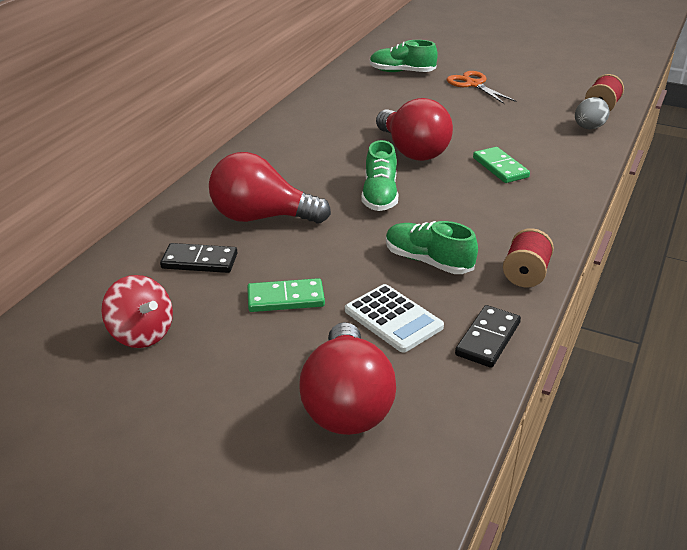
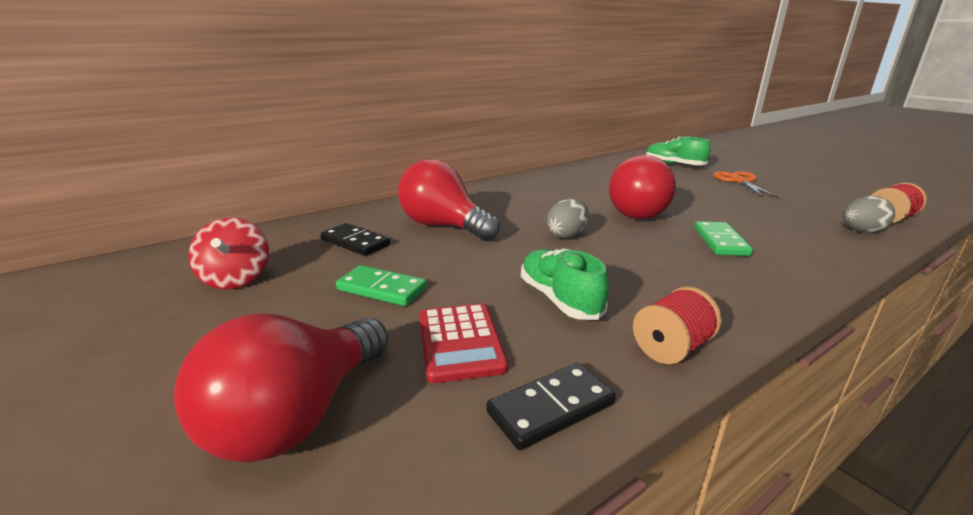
camera: 30 degrees right, 10 degrees down
(380, 195) = (566, 235): green shoe -> grey egg
(393, 319) = (460, 342): white calculator -> red calculator

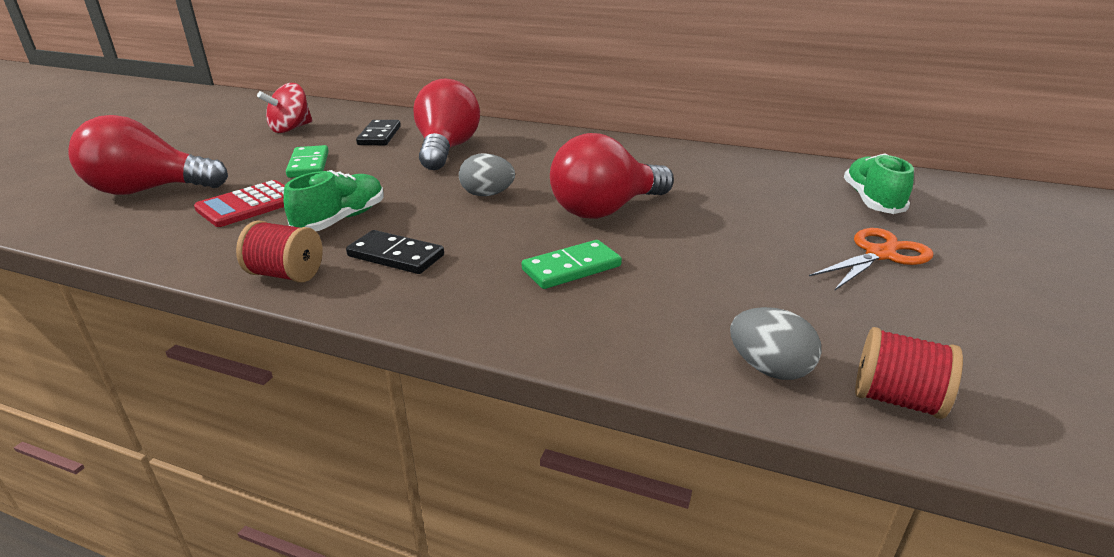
camera: 55 degrees right, 5 degrees up
(550, 408) = (182, 248): black domino -> black domino (396, 256)

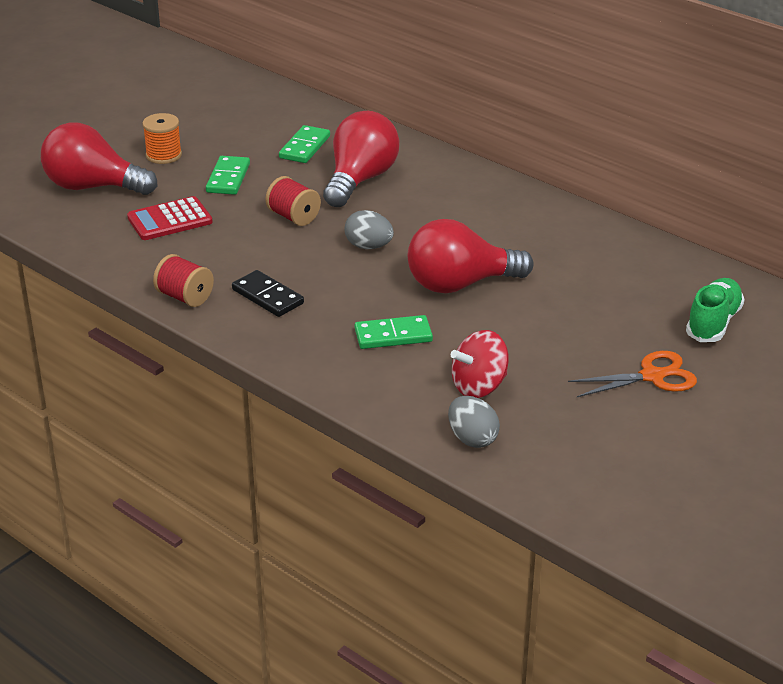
camera: 20 degrees right, 5 degrees up
(232, 157) = (164, 155): none -> orange spool
(291, 129) = (223, 121): red spinning top -> red spinning top (479, 386)
(341, 219) = (238, 251): green shoe -> none
(380, 135) = (305, 147): black domino -> green domino
(896, 399) = (535, 475): red spool -> red spool (293, 217)

